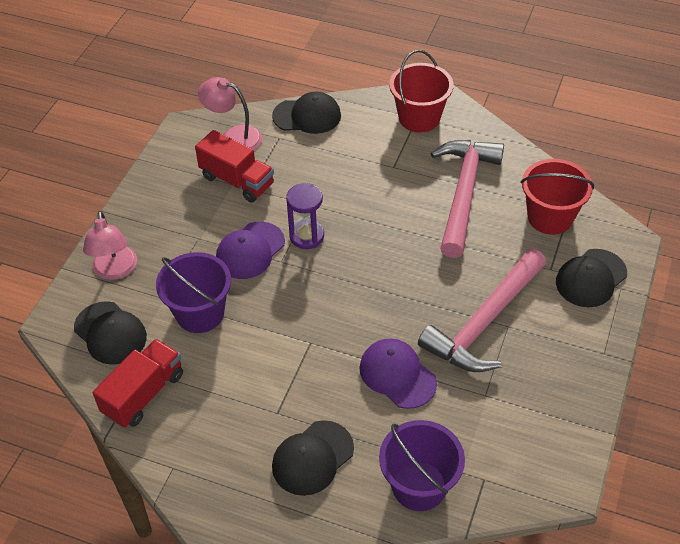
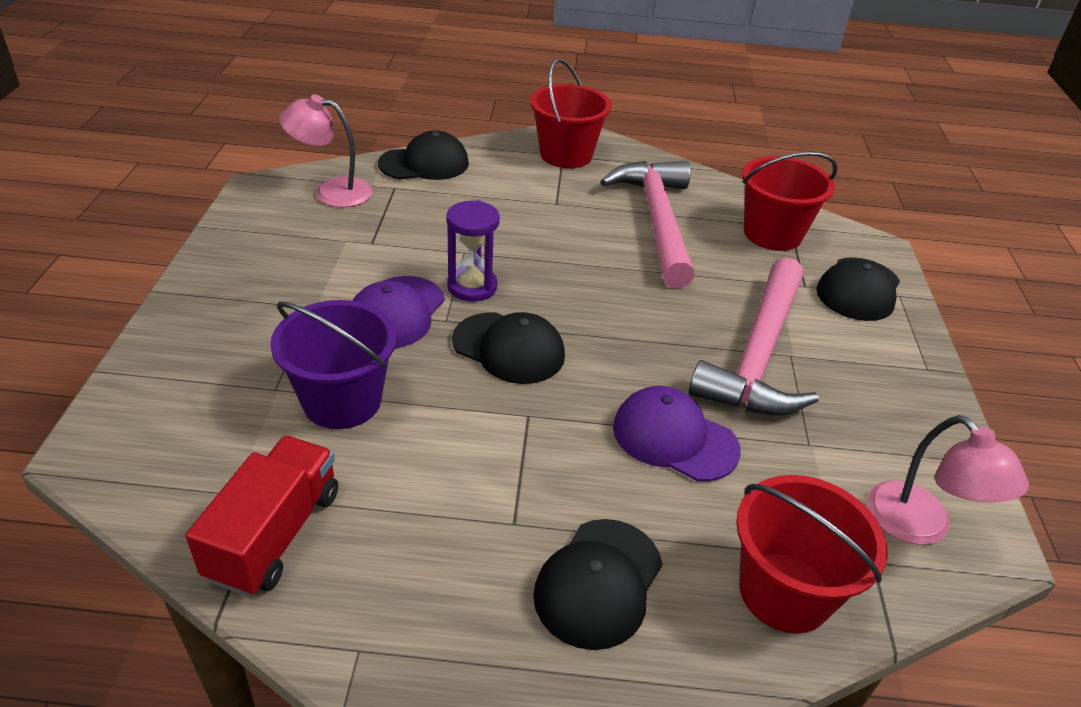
camera: 20 degrees left, 10 degrees down
(110, 333) = (195, 451): black cap -> black cap (508, 348)
(115, 271) = (187, 363): pink lamp -> pink lamp (920, 526)
(237, 181) = (351, 236): red truck -> none
(419, 486) = (784, 592): purple bucket -> red bucket

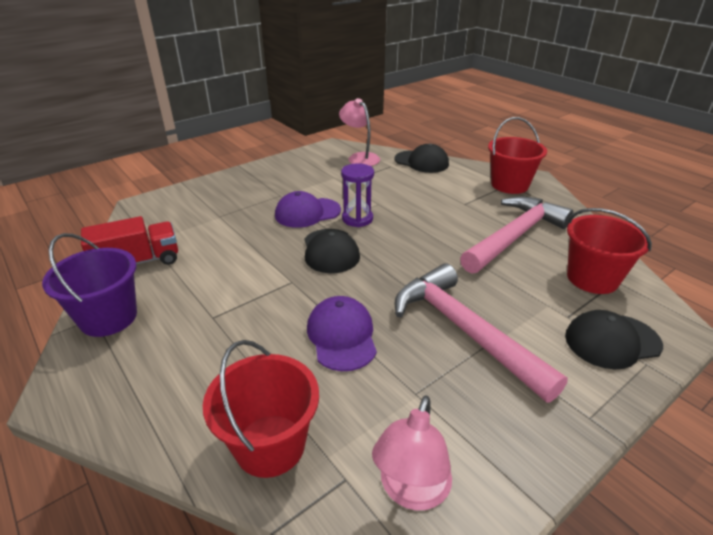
camera: 50 degrees right, 5 degrees down
(342, 401) = (233, 233): purple bucket -> purple bucket (108, 318)
(598, 582) = (201, 365): black cap -> none
(759, 354) = (465, 331): pink hammer -> pink hammer turned 75 degrees clockwise

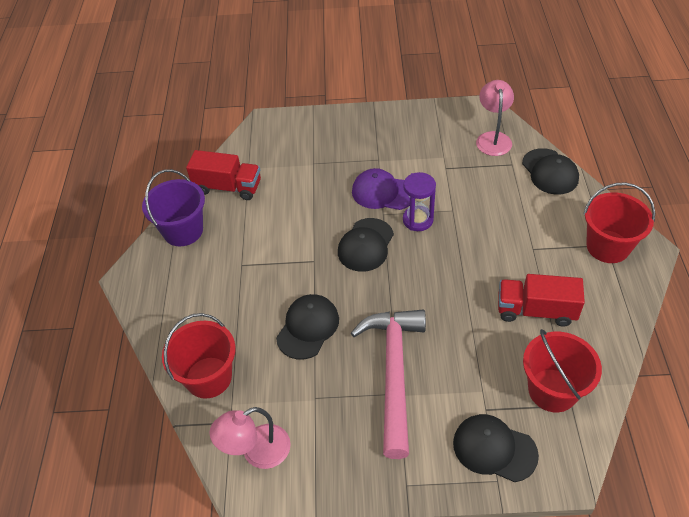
camera: 40 degrees right, 15 degrees up
(342, 336) = (308, 328): purple cap -> black cap
(514, 236) = (536, 310): pink hammer -> red truck

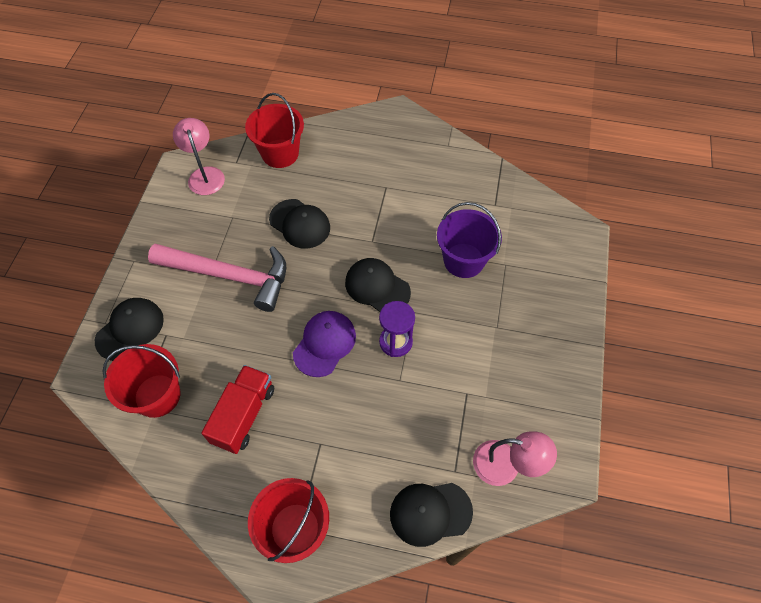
camera: 100 degrees right, 10 degrees up
(183, 231) = (440, 150): purple bucket -> purple bucket (463, 260)
(228, 187) = (487, 188): red truck -> none
(383, 192) = (444, 319): purple cap -> purple cap (324, 344)

